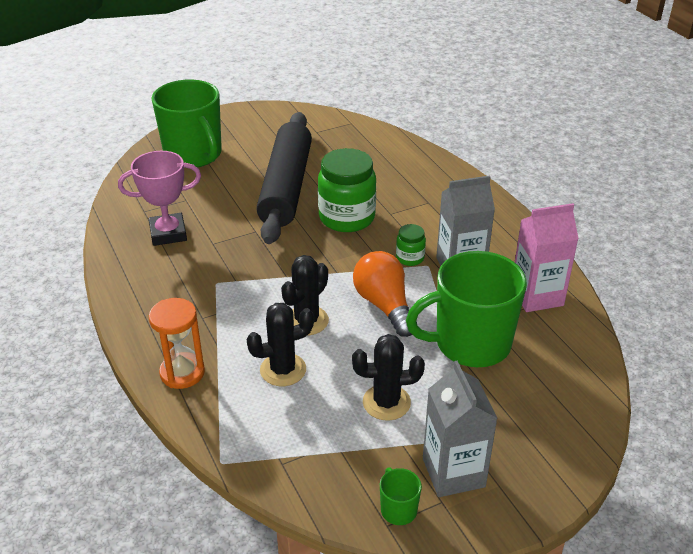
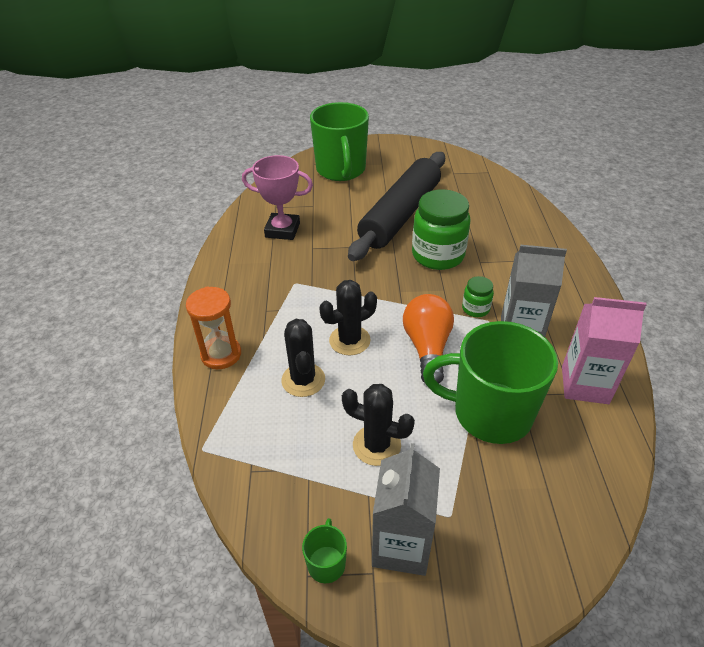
camera: 25 degrees right, 5 degrees up
(283, 370) = (303, 380): black cactus -> black cactus turned 75 degrees clockwise

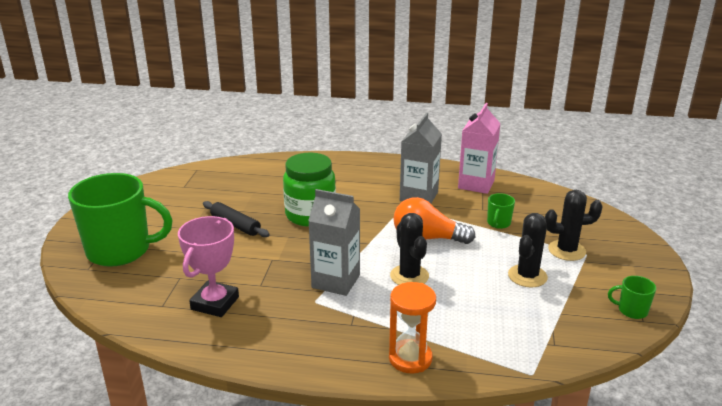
camera: 80 degrees left, 15 degrees down
(303, 380) = (454, 307): black cactus -> black cactus (566, 250)
(400, 215) = (235, 225): black rolling pin -> black rolling pin, size x0.45
(401, 545) = (612, 276): grey carton -> grey carton (336, 281)
(475, 309) = (387, 210): green jar -> none
(490, 413) = (498, 223): green mug -> green mug, size x0.41

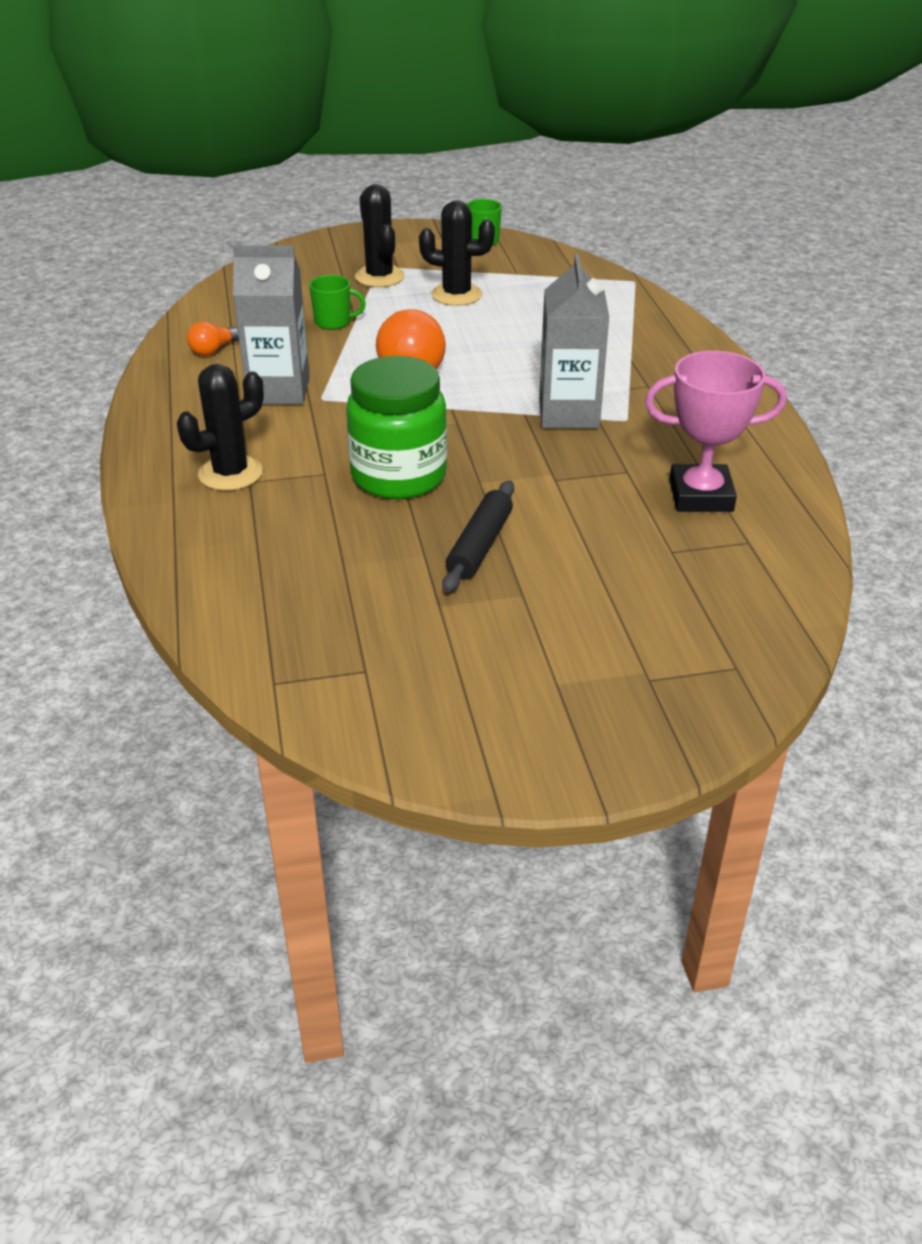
camera: 110 degrees left, 10 degrees up
(120, 251) = (655, 651): green mug -> none
(409, 276) = (514, 365): black cactus -> black cactus (230, 473)
(410, 358) = (673, 341): orange hourglass -> none
(476, 184) = (213, 350): pink carton -> orange light bulb

